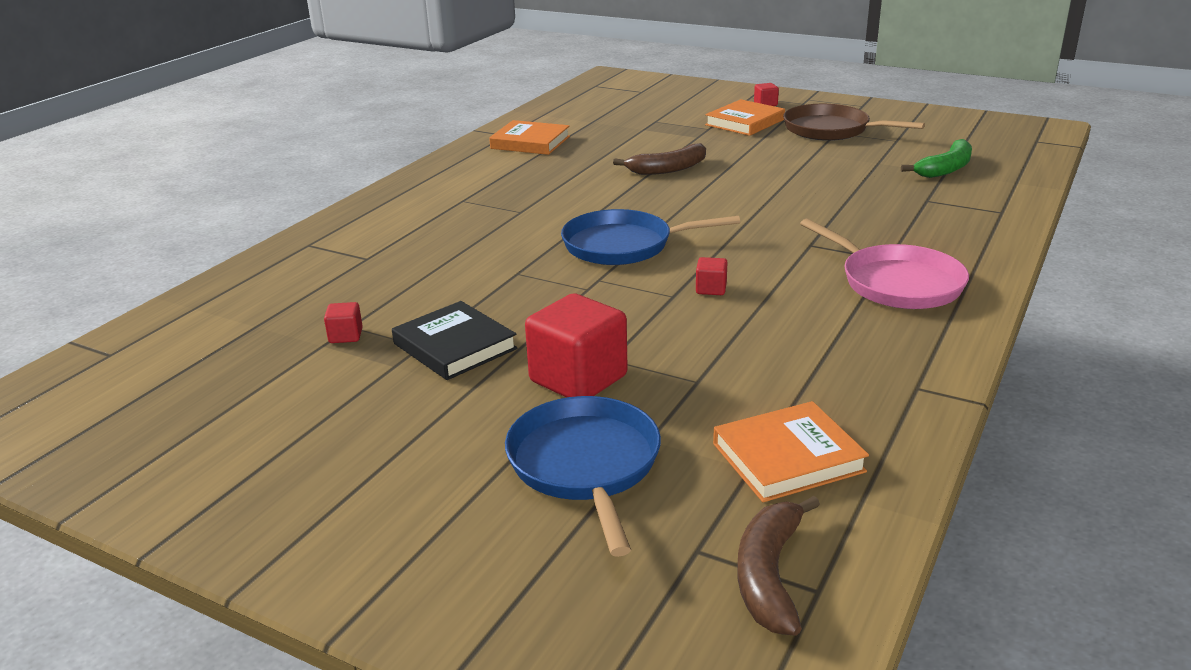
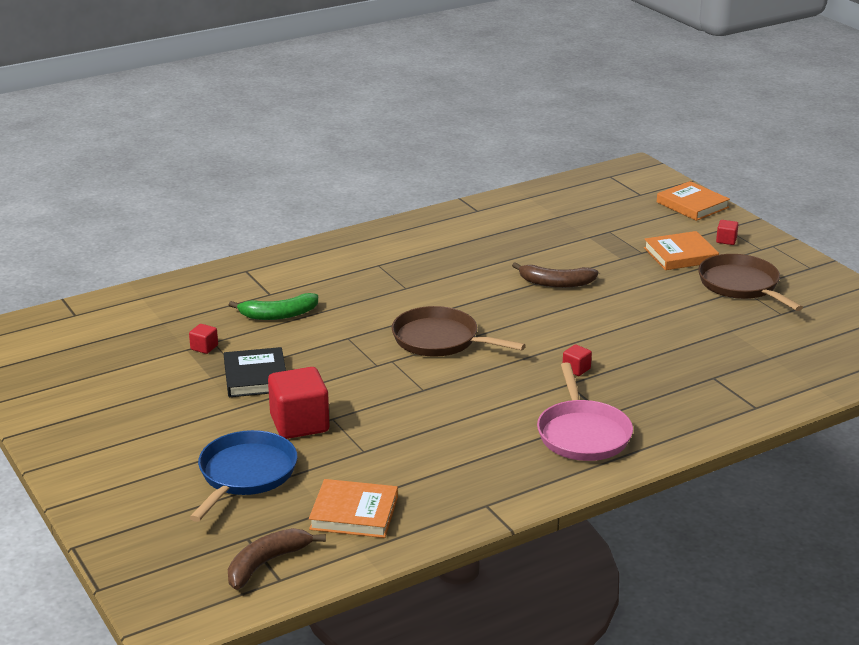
camera: 30 degrees right, 0 degrees up
(530, 142) = (485, 224): orange book -> orange book (692, 205)
(623, 245) = (439, 340): blue pan -> brown pan
(711, 289) = (453, 393): red cube -> red cube (576, 369)
(946, 169) = (776, 354): green banana -> green banana (278, 315)

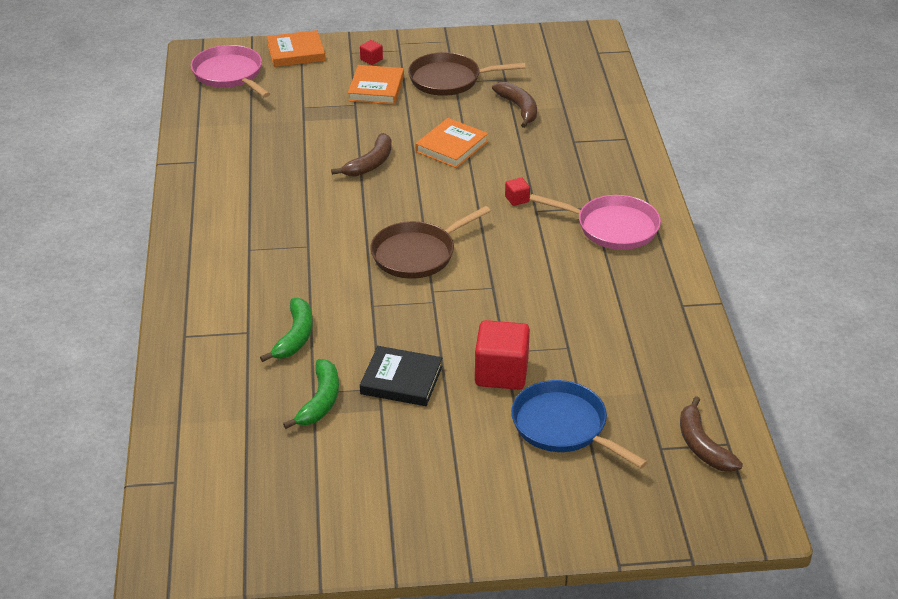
camera: 65 degrees left, 10 degrees up
(204, 347) = (320, 401): red cube -> green banana
(354, 513) = (656, 378): orange book -> orange book (451, 146)
(620, 188) = (229, 74): none -> pink pan
(736, 333) = (519, 108): none -> brown banana

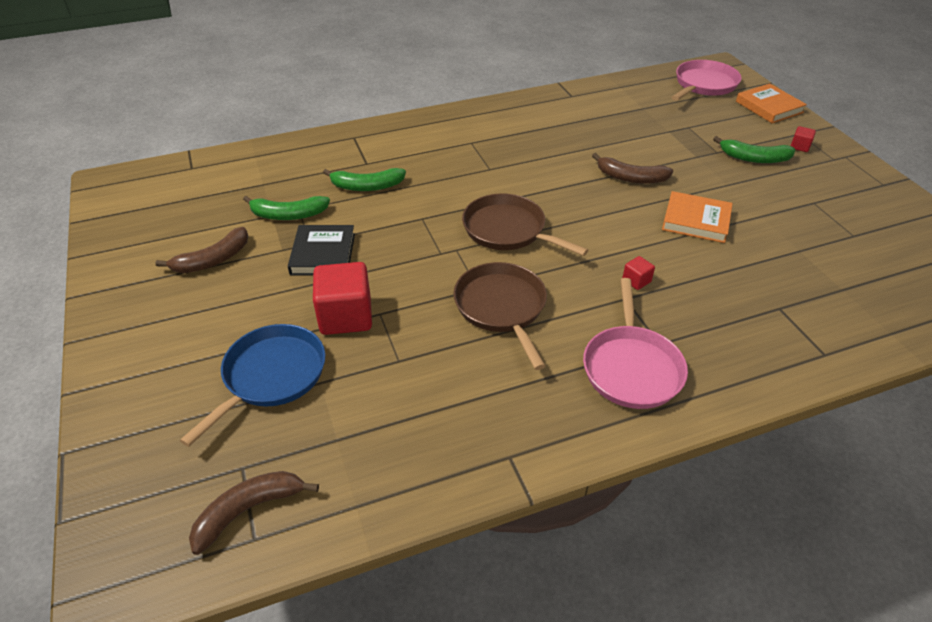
camera: 75 degrees right, 5 degrees up
(376, 88) = (754, 158): orange book -> green banana
(448, 80) = (813, 198): brown pan -> brown pan (501, 307)
(519, 108) = (806, 255): brown banana -> brown banana (213, 260)

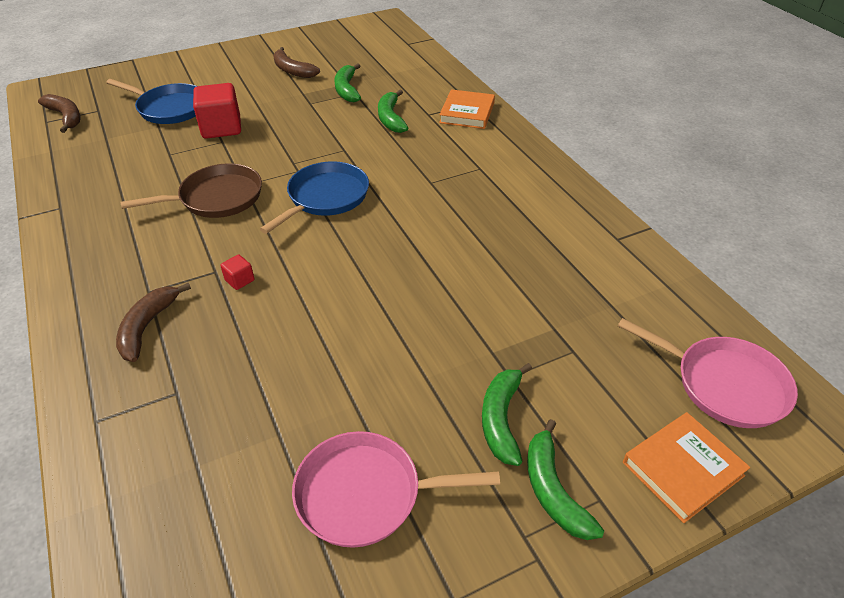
camera: 85 degrees right, 0 degrees up
(323, 254) = (296, 110): black book -> none
(507, 230) = (325, 197): brown pan -> blue pan
(631, 178) = (429, 285): brown banana -> brown banana (147, 327)
(631, 368) = (124, 271): pink pan -> pink pan (365, 494)
(696, 220) = (343, 336): orange book -> orange book (467, 113)
(799, 147) = (553, 490): red cube -> green banana

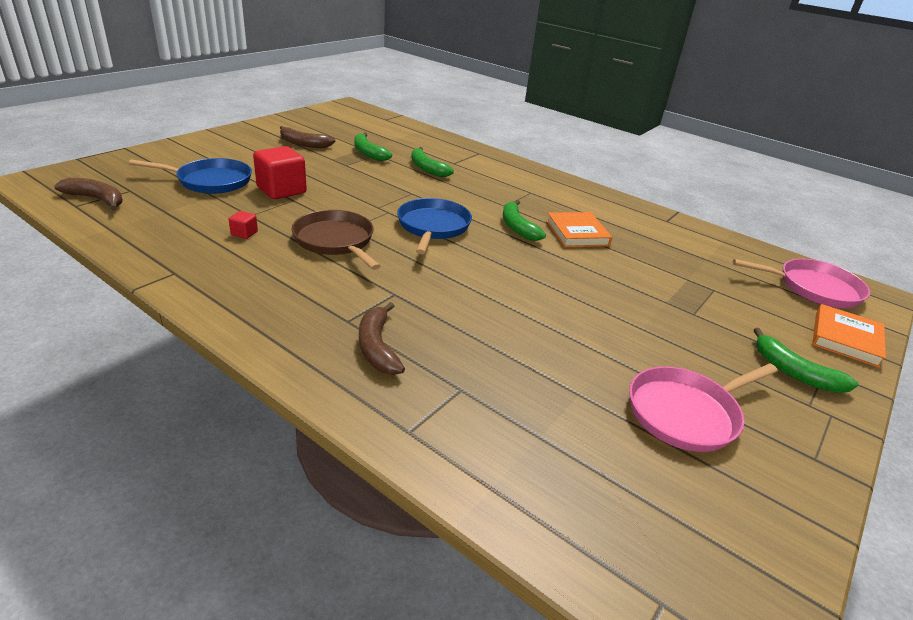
camera: 30 degrees left, 10 degrees down
(217, 198) = (335, 241): brown pan -> brown pan turned 75 degrees counterclockwise
(239, 280) = (424, 296): red cube -> red cube (244, 233)
(467, 113) = (482, 159): orange book -> orange book (577, 233)
(501, 419) = (718, 340): green banana -> green banana (517, 227)

